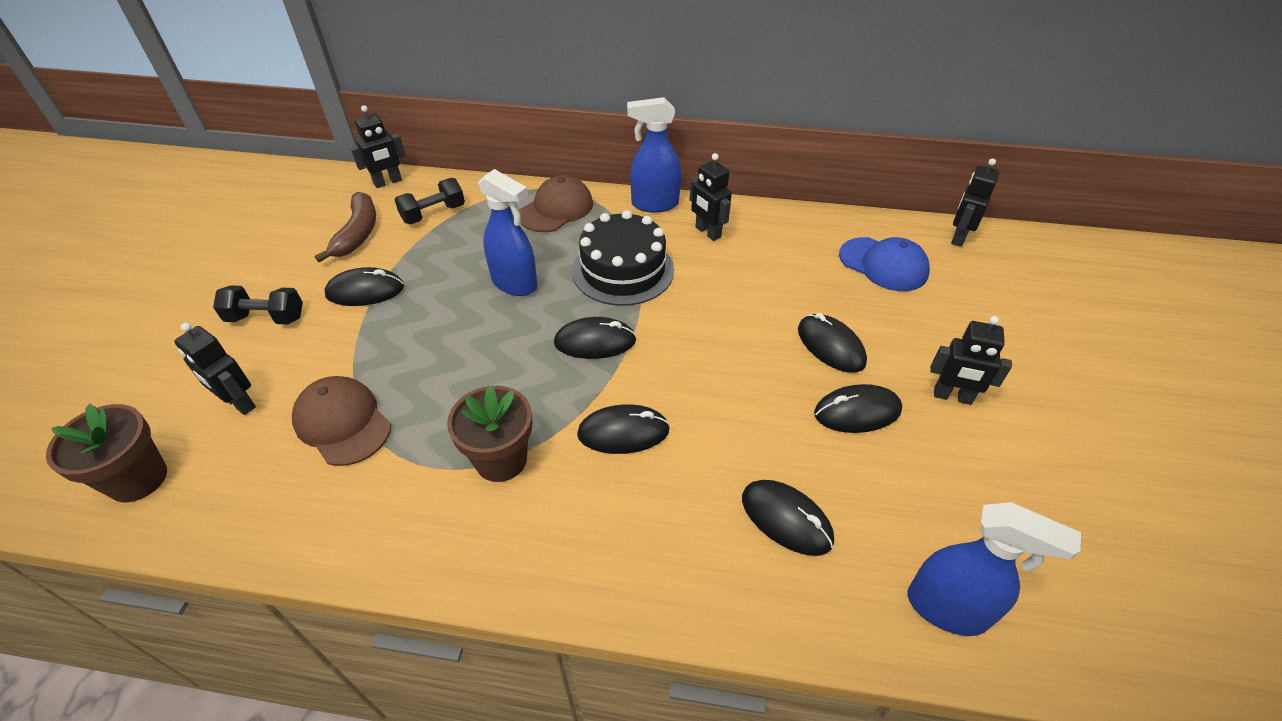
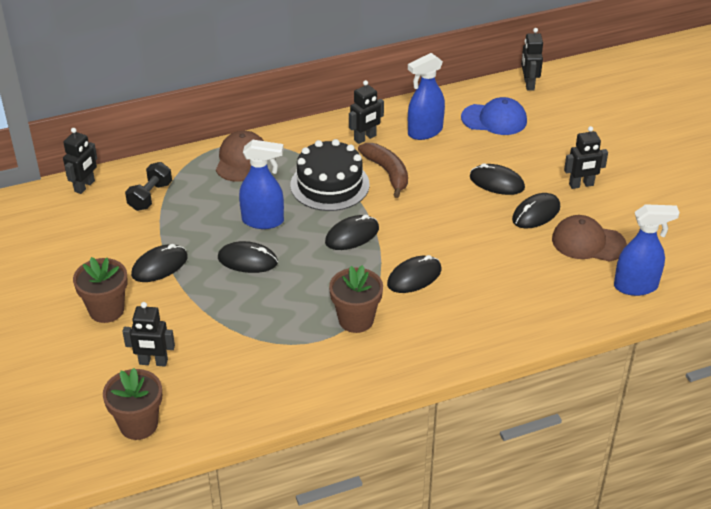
camera: 30 degrees left, 5 degrees down
(266, 318) = (106, 310): black dumbbell -> brown flower pot
(342, 423) = (236, 343): brown cap -> brown cap (588, 242)
(358, 233) = (106, 231): brown banana -> brown banana (387, 173)
(654, 204) = (311, 131): blue spray bottle -> blue spray bottle (424, 132)
(707, 232) = (365, 138): black robot -> black robot turned 60 degrees counterclockwise
(786, 519) = (535, 281): black mouse -> black mouse (247, 260)

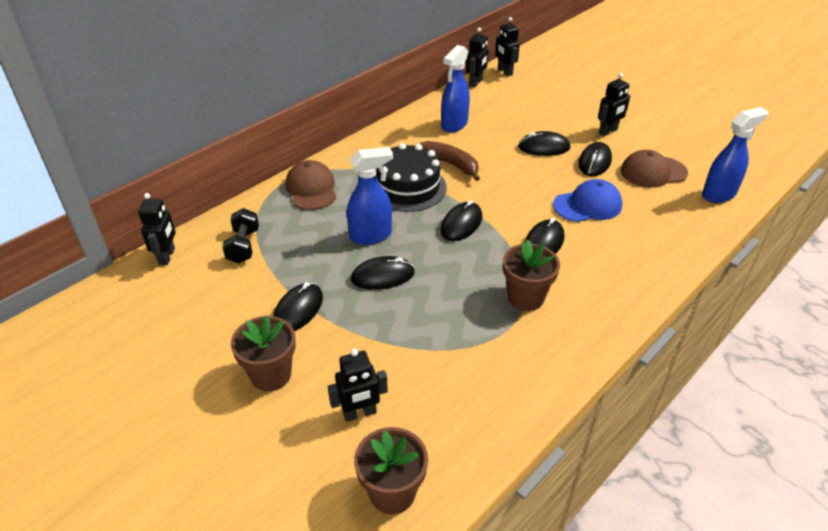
camera: 25 degrees left, 0 degrees up
(365, 138) = (409, 142): black robot -> black robot (475, 83)
(494, 119) = (501, 102): blue cap -> blue cap (587, 205)

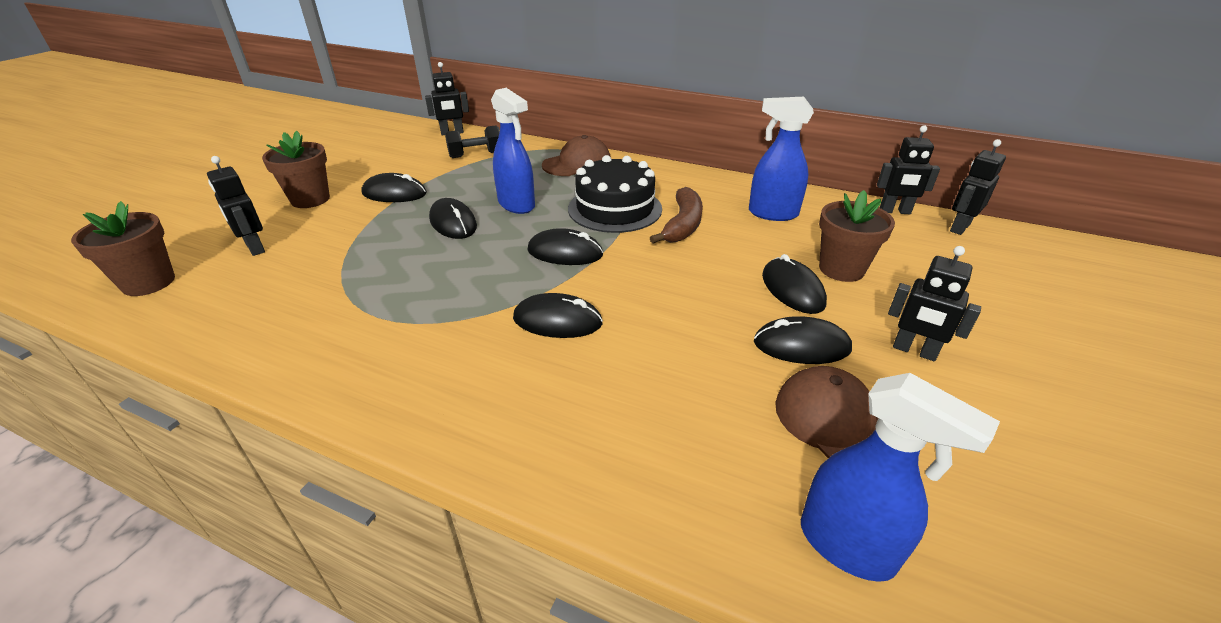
camera: 70 degrees right, 5 degrees down
(525, 298) = (437, 321): brown flower pot -> brown flower pot (841, 269)
(587, 205) = (673, 352): blue cap -> none

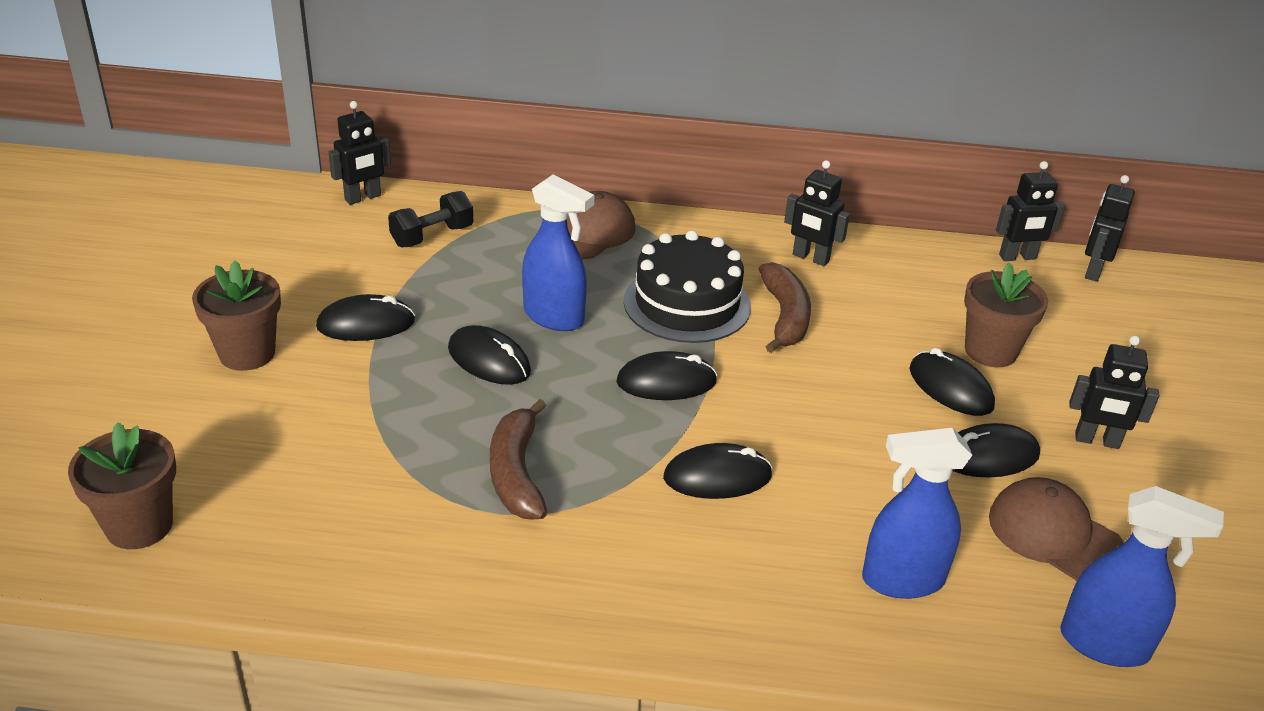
camera: 20 degrees left, 0 degrees up
(254, 248) = (240, 446): black robot -> black robot (810, 258)
(412, 293) = (516, 473): none -> brown banana
(772, 213) = (882, 282): blue spray bottle -> blue spray bottle (902, 580)

